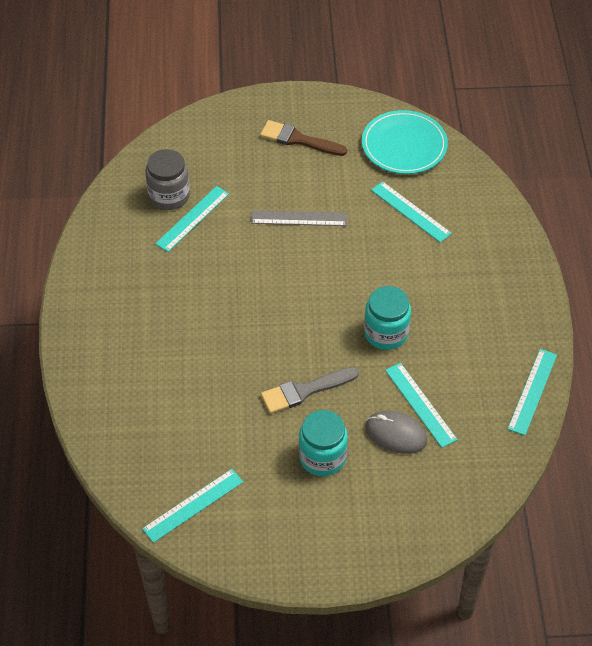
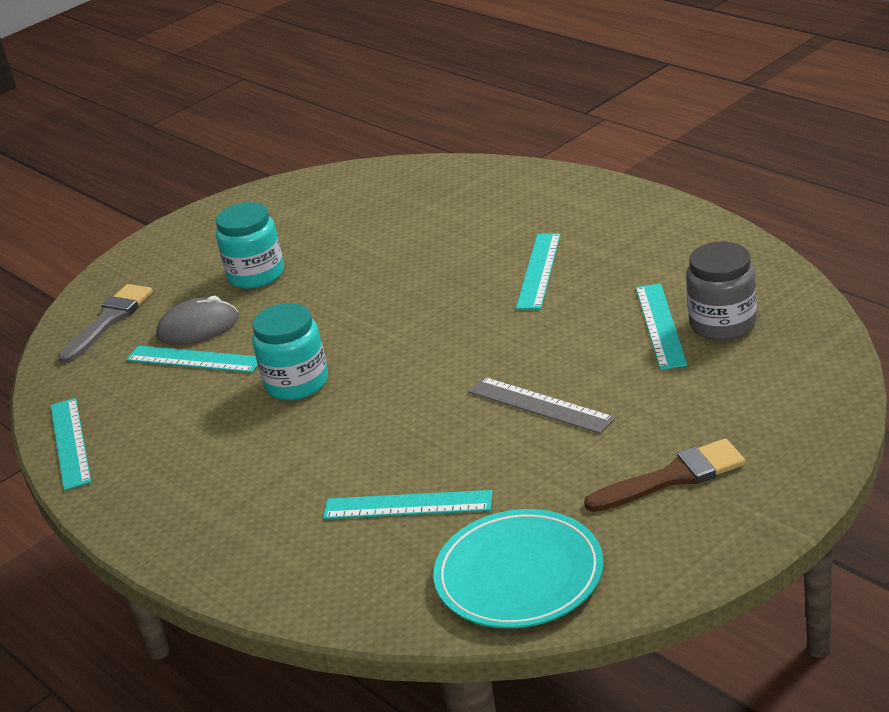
camera: 145 degrees right, 20 degrees down
(193, 505) = (339, 192): turquoise ruler -> turquoise ruler (539, 270)
(299, 218) = (540, 405): grey ruler -> grey ruler turned 75 degrees clockwise
(305, 391) = (330, 297): grey brush -> grey brush (108, 320)

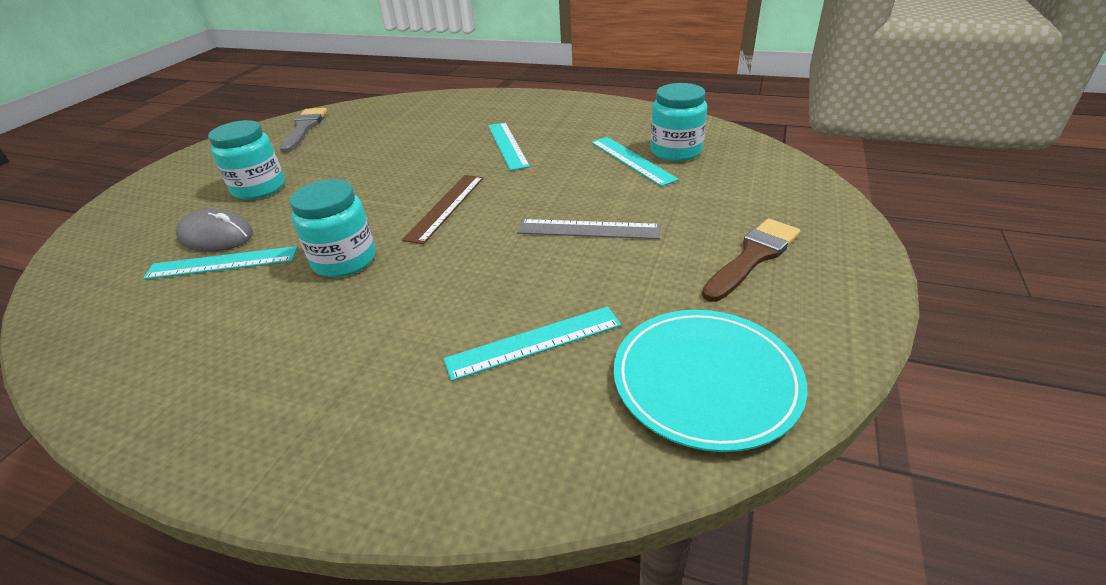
camera: 30 degrees left, 5 degrees up
(70, 443) = (91, 377): turquoise ruler -> none
(108, 320) = (112, 249): grey brush -> grey brush (304, 128)
(198, 327) = (216, 236): grey mouse -> grey mouse turned 60 degrees clockwise
(421, 343) = (446, 207): none -> brown ruler
(723, 324) = (675, 151): grey jar -> turquoise jar

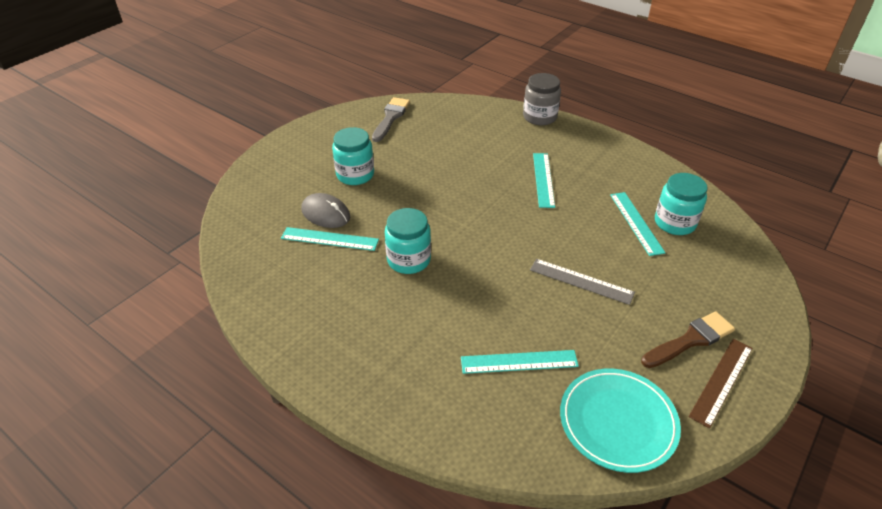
camera: 15 degrees right, 5 degrees up
(446, 207) = (484, 231): brown ruler -> brown ruler (721, 381)
(487, 96) = (539, 117): none -> grey jar

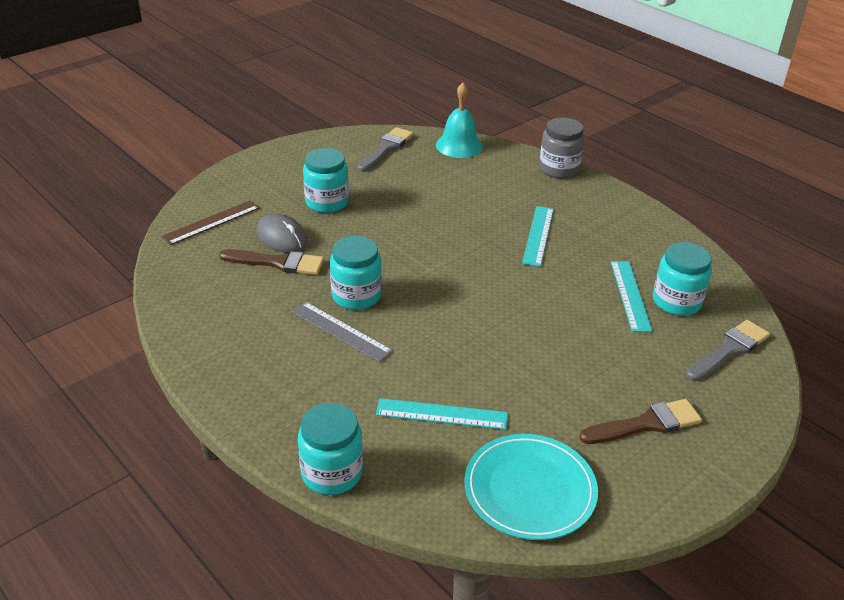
camera: 10 degrees right, 5 degrees down
(329, 239) = (277, 263): turquoise ruler -> brown brush
(442, 439) = (332, 473): none -> turquoise jar
(451, 107) = (459, 145): none -> turquoise bell
(581, 281) = (542, 345): grey ruler -> grey ruler (341, 331)
(721, 381) = (665, 470): brown ruler -> brown ruler (211, 222)
(731, 260) = (729, 350): none -> grey brush

